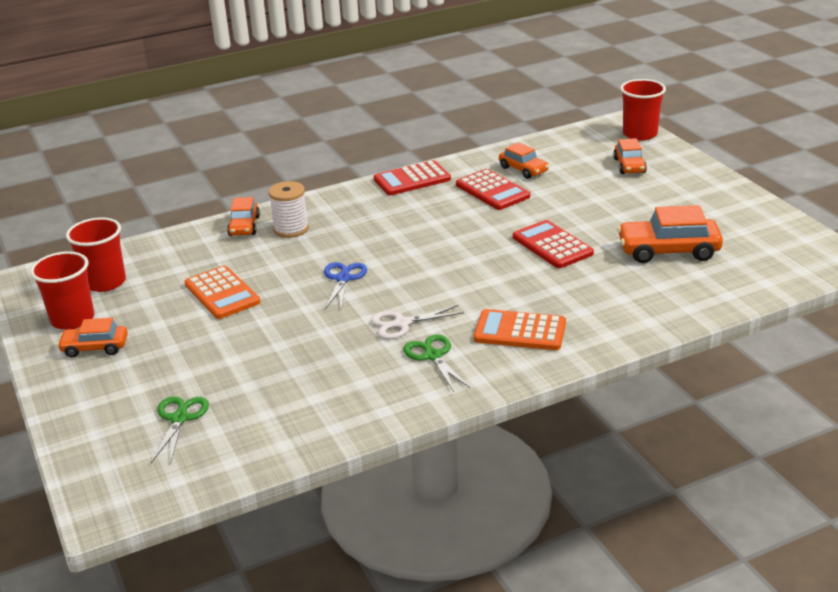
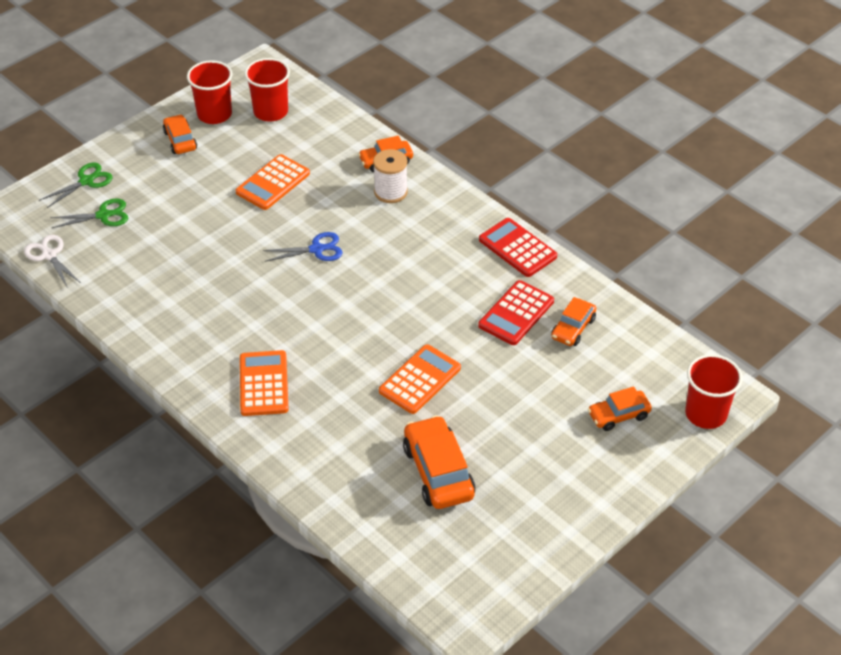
camera: 70 degrees right, 15 degrees up
(402, 323) = (256, 304): white scissors -> white scissors (49, 255)
(433, 356) = (213, 335): green scissors -> green scissors (86, 181)
(552, 245) = (420, 380): red calculator -> orange calculator

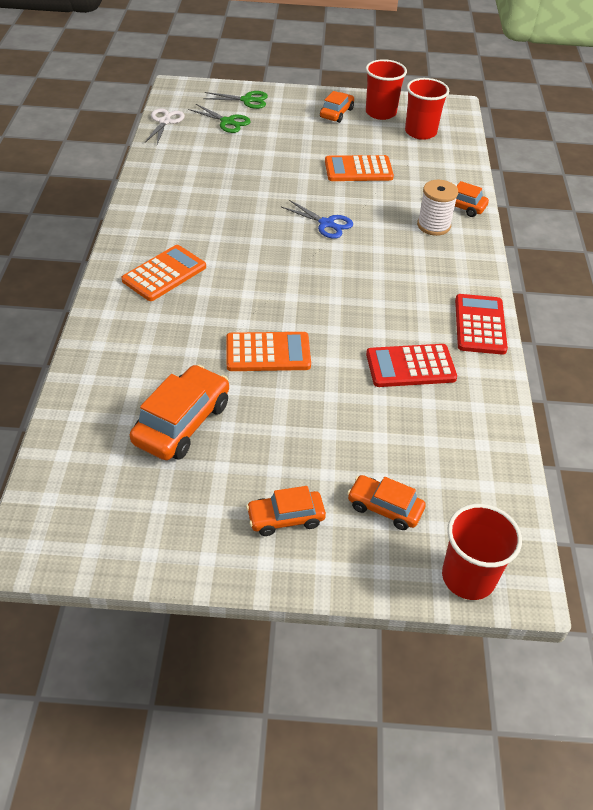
camera: 45 degrees right, 0 degrees up
(573, 328) = (443, 412): orange car -> orange car (285, 518)

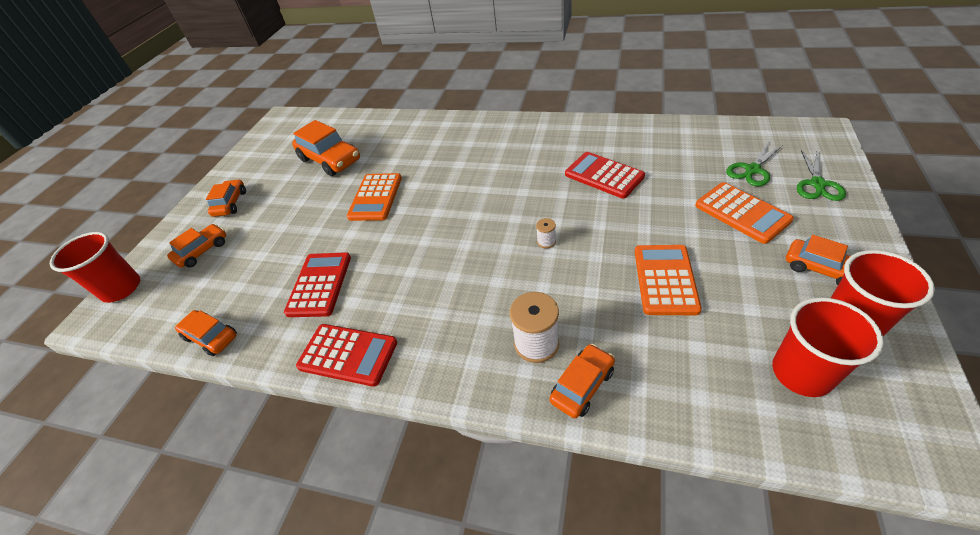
camera: 110 degrees right, 0 degrees up
(164, 122) = (735, 129): white scissors -> none
(164, 274) = (484, 144): orange calculator -> orange calculator (742, 213)
(232, 192) = (604, 175): none -> red calculator
(326, 224) = (546, 241): blue scissors -> white spool
(499, 435) = (211, 337): none -> orange car

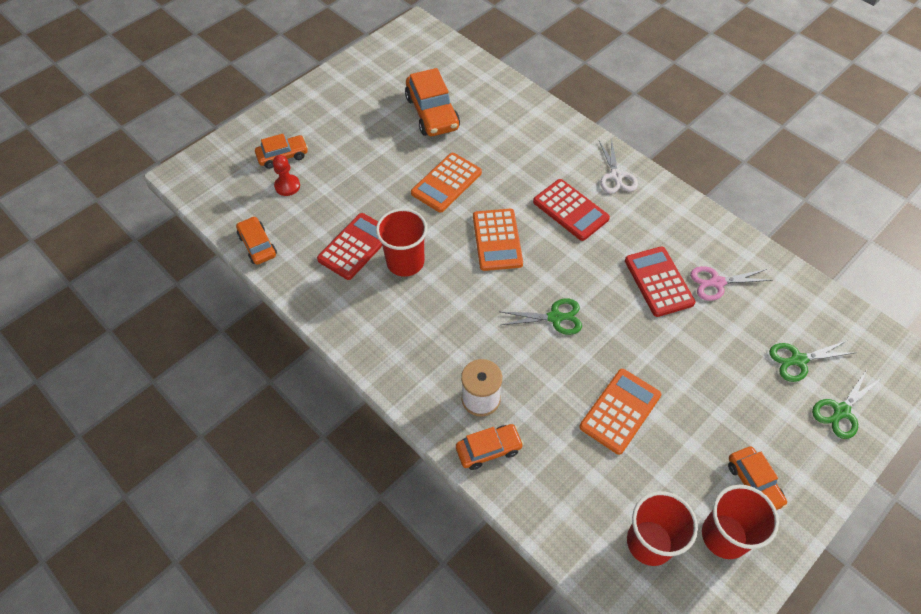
camera: 25 degrees right, 10 degrees up
(121, 288) = (211, 158): red cup -> red cup (405, 262)
(219, 271) = (287, 186): none -> red pawn
(230, 203) = (325, 115): orange car -> none
(348, 355) = (344, 322): red calculator -> red calculator (570, 210)
(510, 131) = (616, 176): none -> white scissors
(546, 241) = (555, 317): white spool -> green scissors
(645, 154) = (717, 282): none -> pink scissors
(742, 213) = (742, 395): orange calculator -> orange calculator (497, 240)

